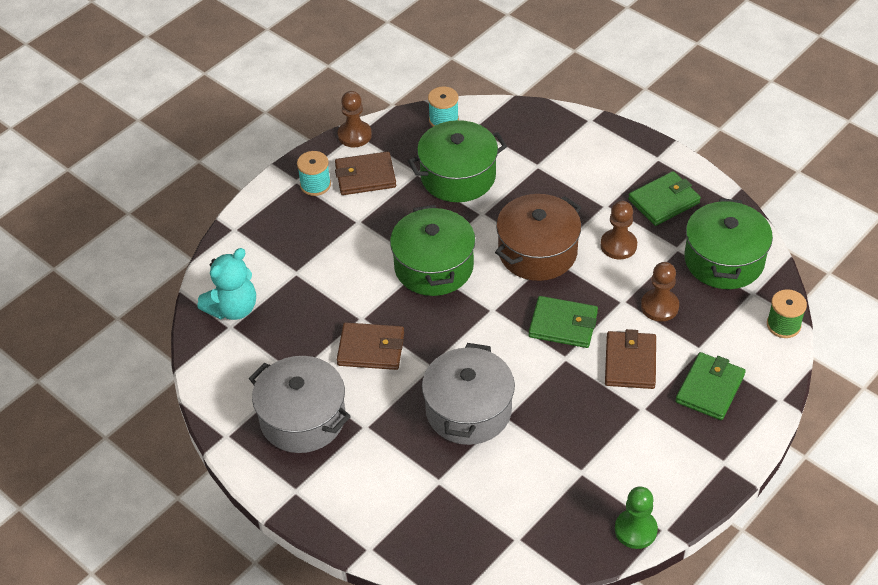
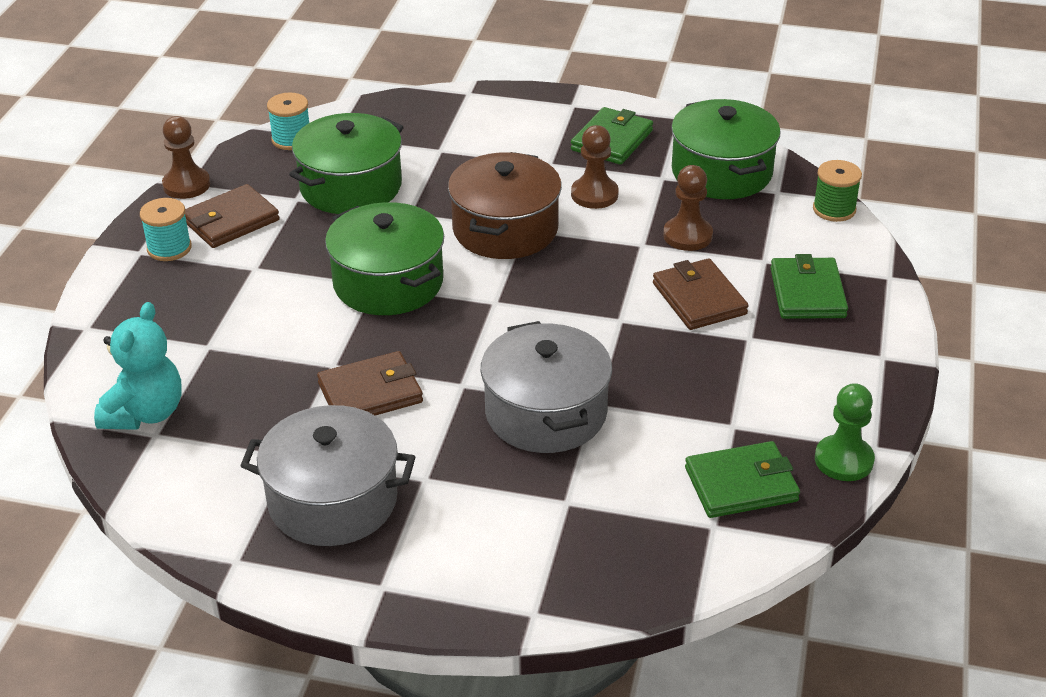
camera: 30 degrees left, 10 degrees down
(563, 325) = (592, 288): green wallet -> green wallet (741, 484)

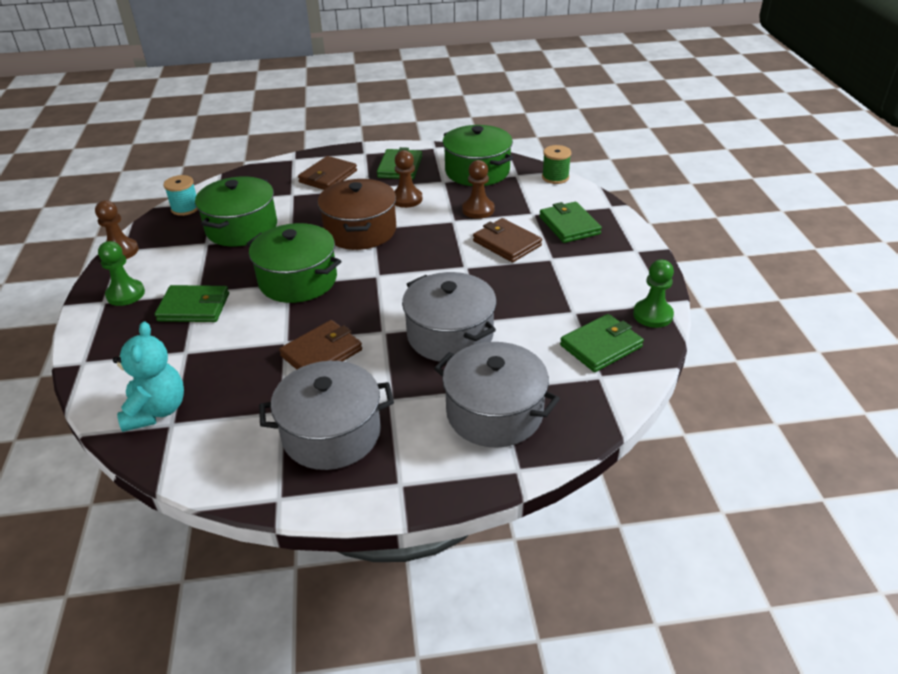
camera: 20 degrees left, 0 degrees up
(169, 248) = (125, 294): turquoise spool -> green pawn
(231, 221) = (164, 266): brown wallet -> brown wallet (328, 176)
(243, 288) = (194, 307): none -> green wallet
(545, 533) = (494, 413): none -> grey pot

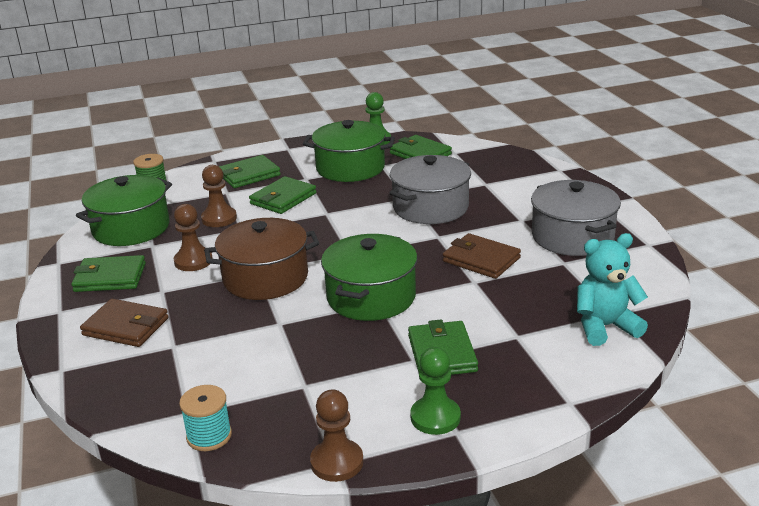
camera: 100 degrees left, 10 degrees down
(241, 228) = (264, 365): green pot -> green pot (350, 168)
(494, 413) = (512, 182): grey pot -> none
(507, 243) = (283, 198): brown wallet -> green wallet

